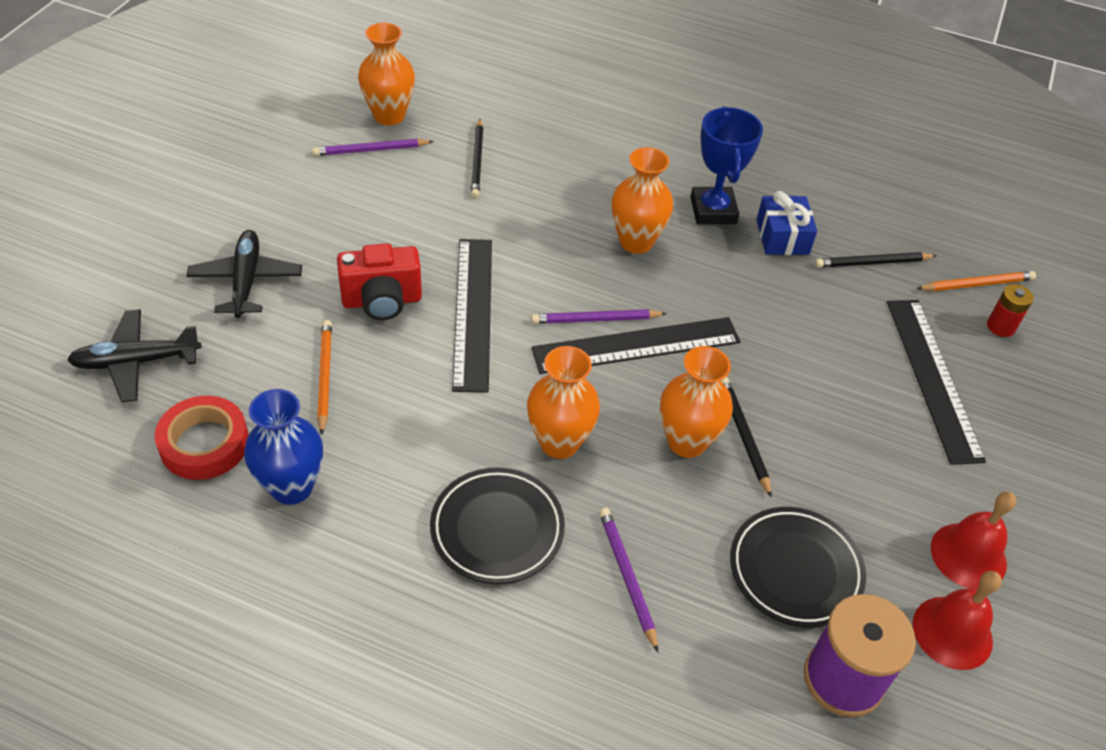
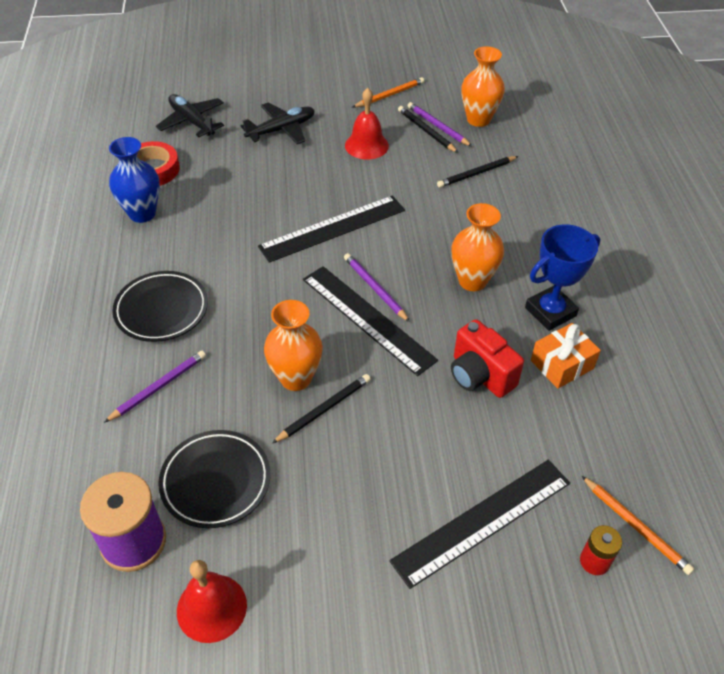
camera: 65 degrees right, 0 degrees up
(324, 377) = (231, 190): orange pencil -> orange pencil (389, 95)
(382, 301) = (309, 187): red camera -> red camera (480, 375)
(559, 442) = (250, 312): orange vase -> none
(782, 237) = (562, 364): blue gift -> orange gift
(872, 263) = (588, 436): black pencil -> black pencil (426, 131)
(968, 555) = (297, 600): red bell -> red bell (366, 145)

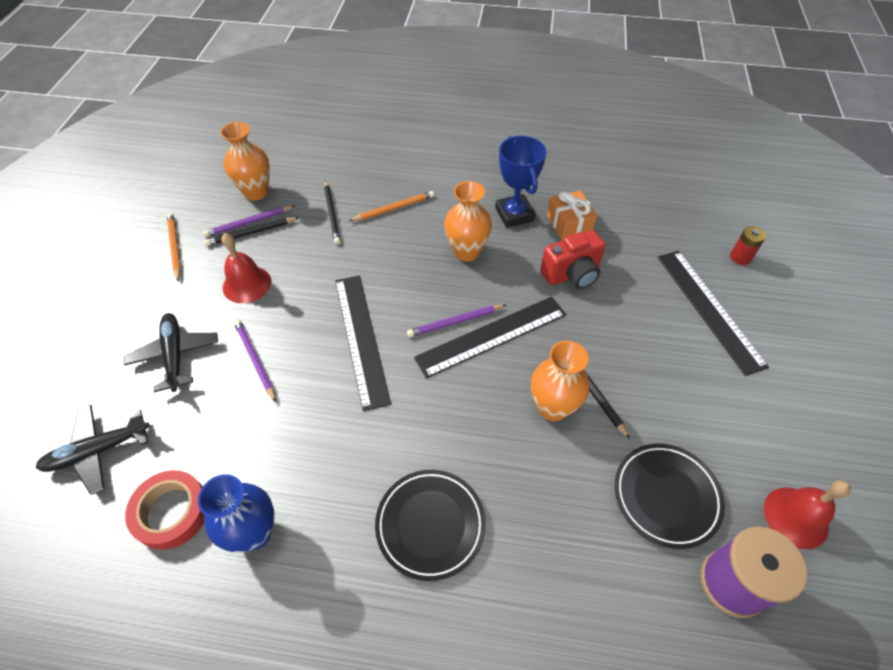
camera: 75 degrees left, 5 degrees up
(158, 387) = (543, 540): purple pencil -> purple pencil (255, 360)
(636, 526) = (712, 229): orange pencil -> orange pencil (393, 208)

